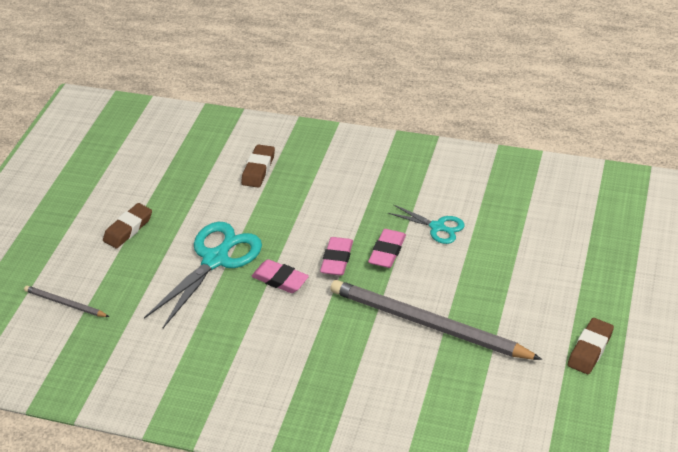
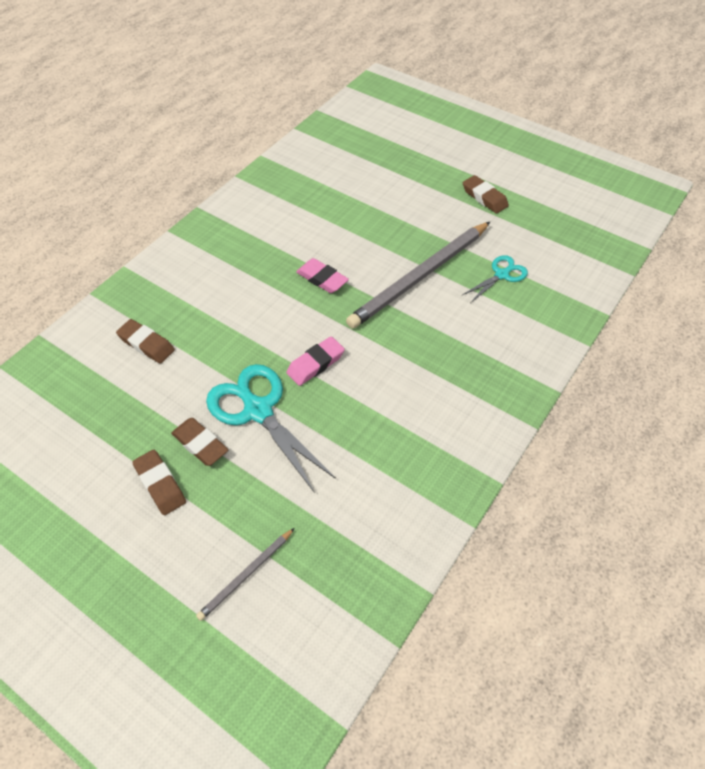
camera: 75 degrees left, 10 degrees up
(171, 237) = (200, 444): none -> brown eraser
(337, 259) = (312, 315): pink eraser -> none
(437, 227) = (311, 239): turquoise scissors -> turquoise scissors (501, 275)

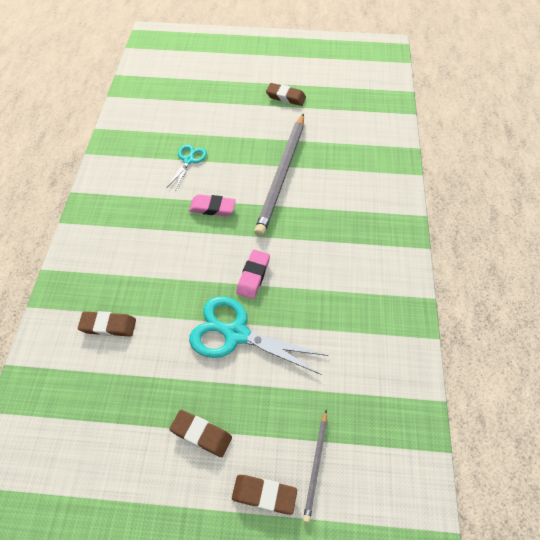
camera: 30 degrees left, 5 degrees up
(200, 444) = (210, 384): brown eraser -> brown eraser (264, 494)
(501, 275) = (335, 149): turquoise scissors -> turquoise scissors (189, 160)

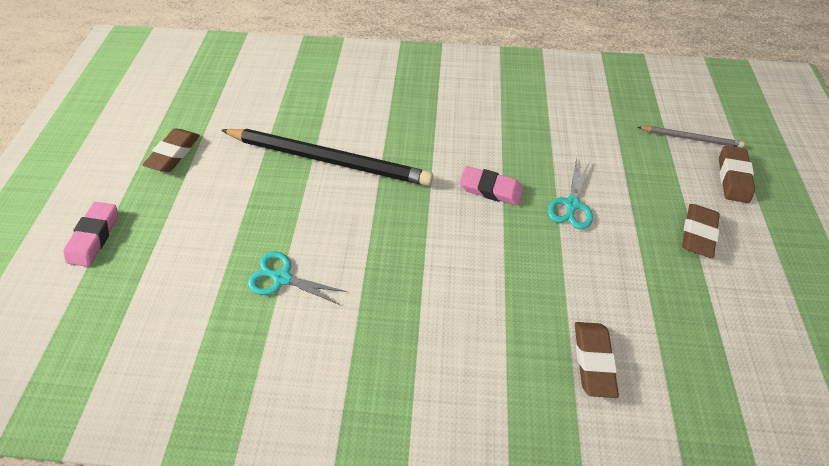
camera: 90 degrees left, 0 degrees up
(212, 208) = (382, 239): pink eraser -> pink eraser (95, 236)
(236, 334) = (571, 204): turquoise scissors -> turquoise scissors, size x0.55
(282, 175) = (329, 159): grey pencil -> black pencil

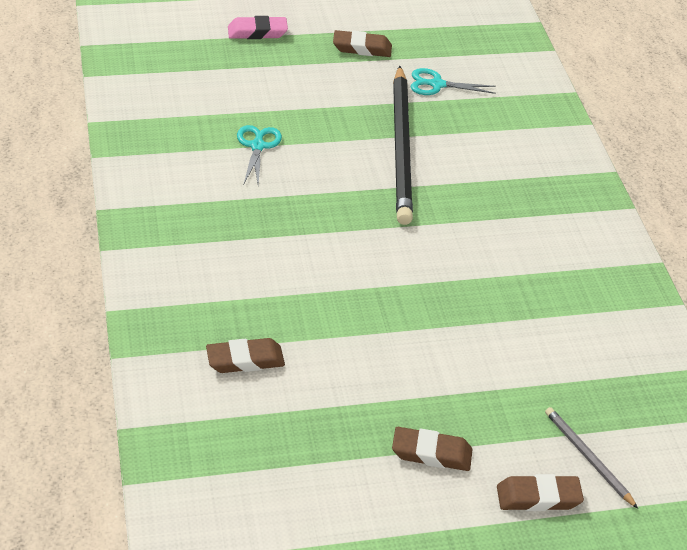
camera: 70 degrees right, 15 degrees down
(490, 189) = (417, 272): pink eraser -> none
(571, 204) = (425, 340): turquoise scissors -> turquoise scissors (437, 84)
(690, 138) = (588, 458): grey pencil -> grey pencil turned 150 degrees clockwise

